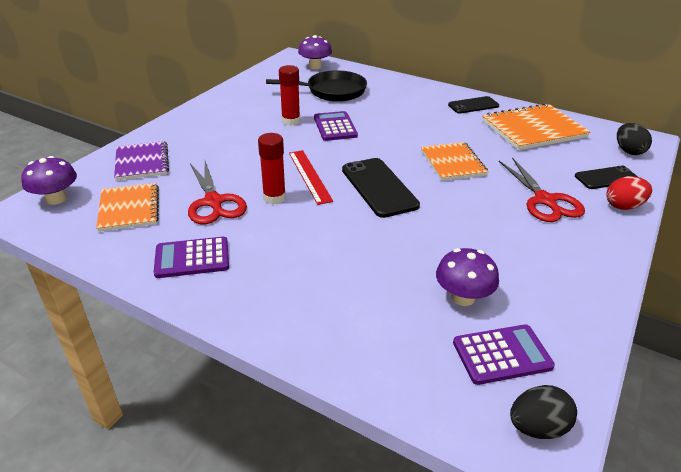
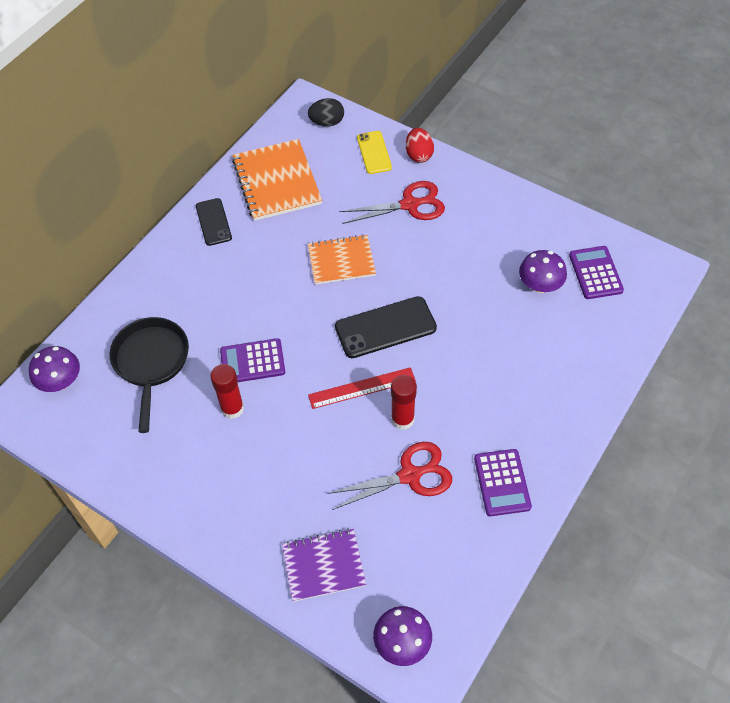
camera: 85 degrees left, 20 degrees up
(129, 208) = (422, 557): orange notebook -> none
(537, 427) = (651, 267): black egg -> none
(606, 178) = (374, 152): black phone -> yellow phone

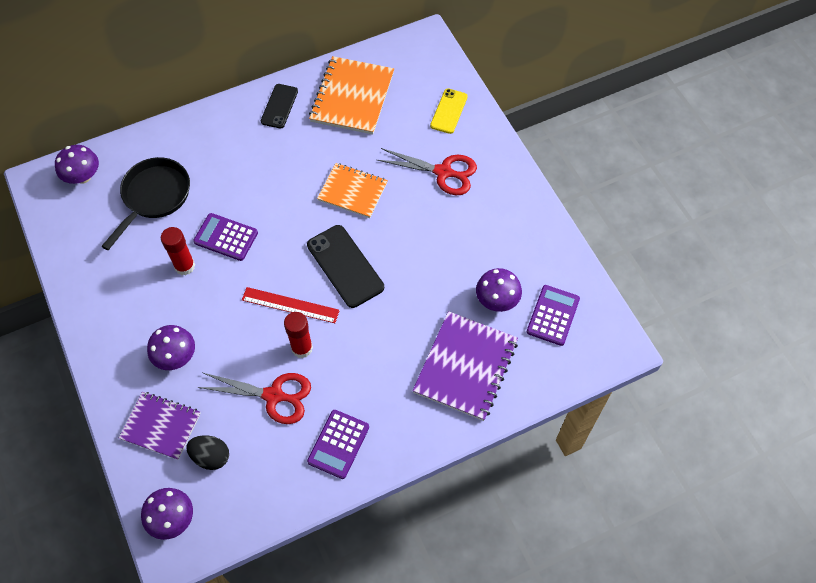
camera: 30 degrees right, 5 degrees up
(288, 494) = (176, 356): none -> purple mushroom
(327, 122) = (430, 65): black egg -> black egg (211, 457)
(385, 327) = (345, 266): black phone -> black phone turned 45 degrees clockwise
(419, 155) = (484, 132): red egg -> none
(558, 354) = (465, 367): none -> purple notebook

